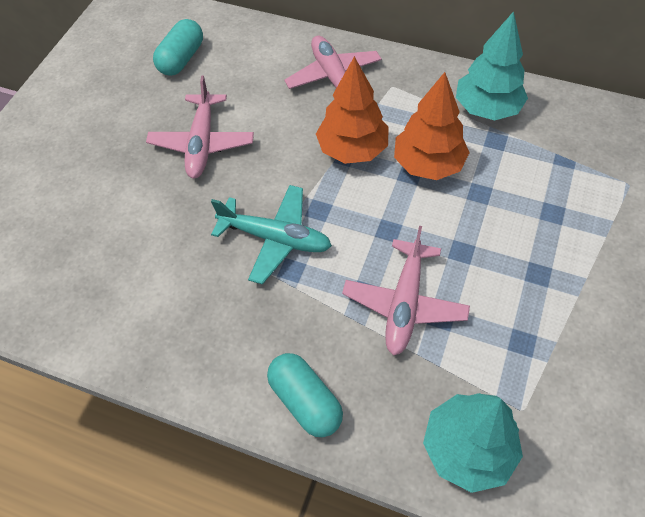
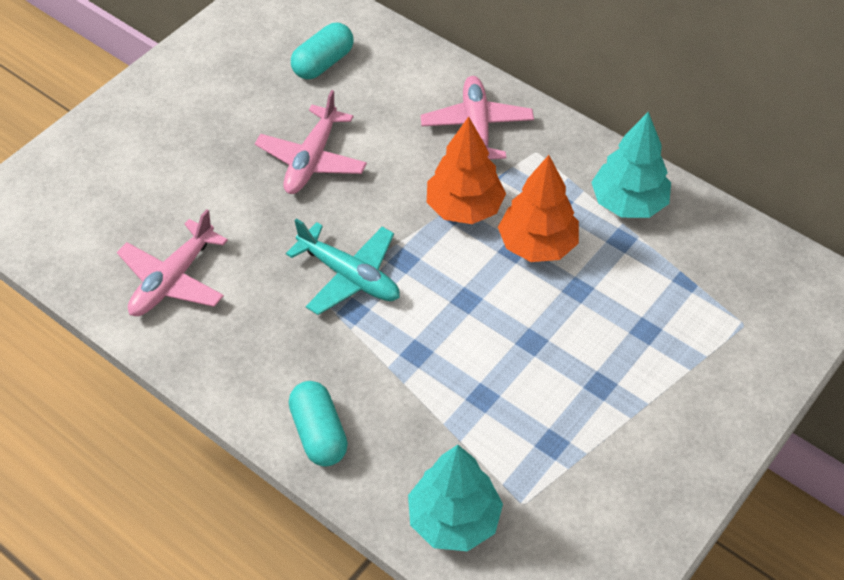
camera: 15 degrees right, 5 degrees down
(404, 303) = (451, 374): pink plane -> pink plane (173, 280)

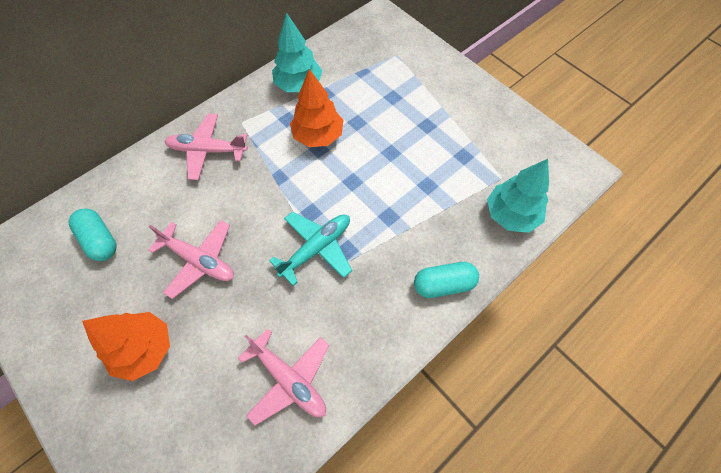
camera: 80 degrees left, 10 degrees up
(464, 208) = (276, 170): orange tree -> orange tree (144, 349)

